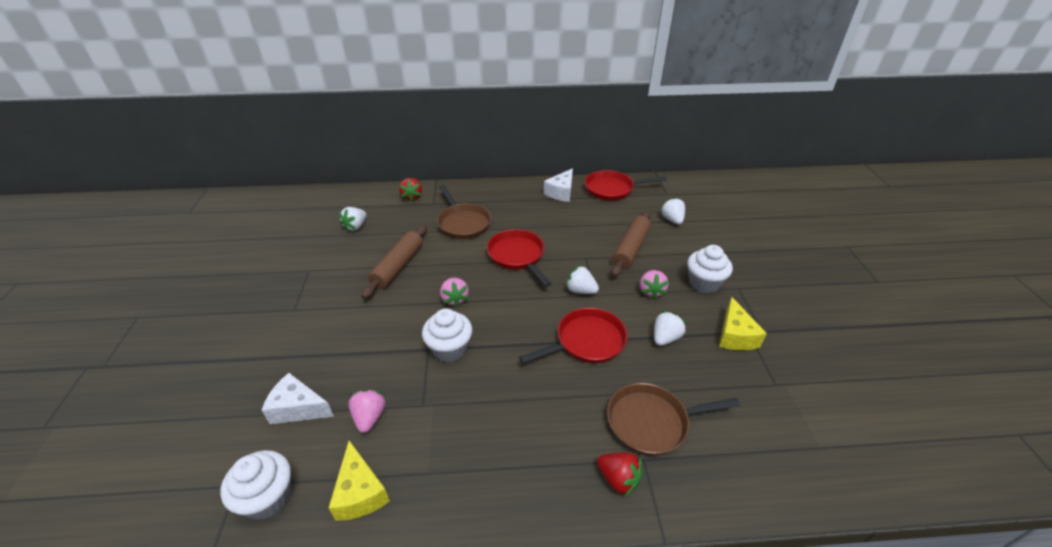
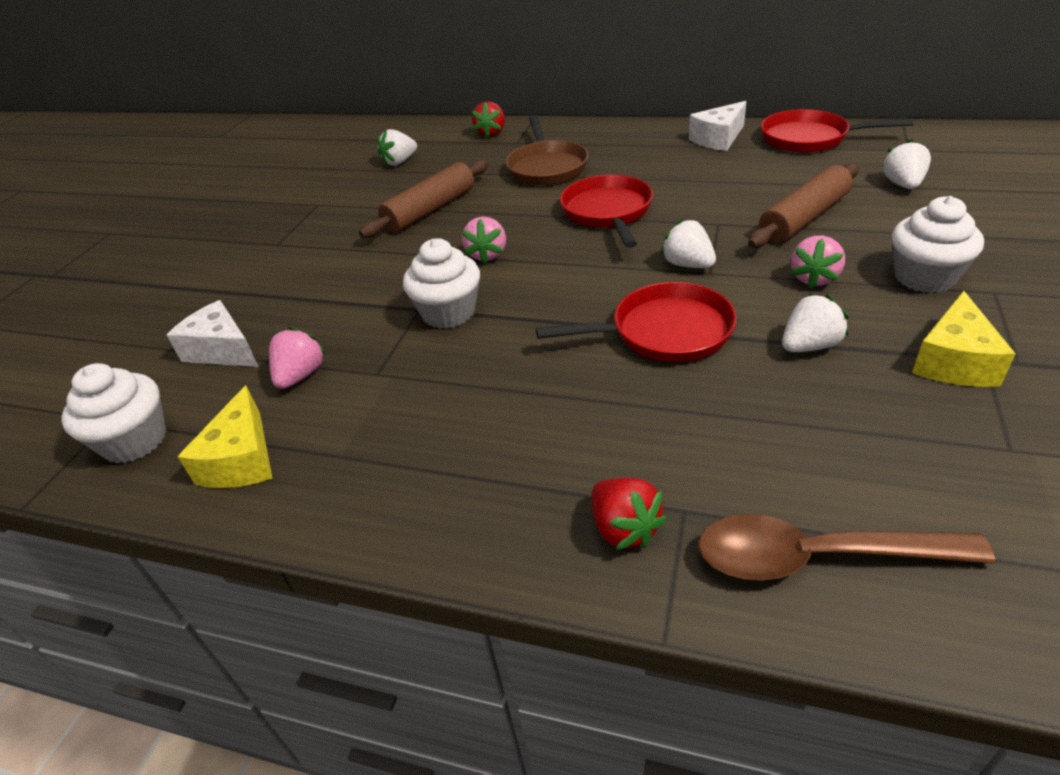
camera: 25 degrees right, 0 degrees up
(652, 422) = (726, 461): brown pan -> none
(716, 470) = (817, 557): none -> brown spoon

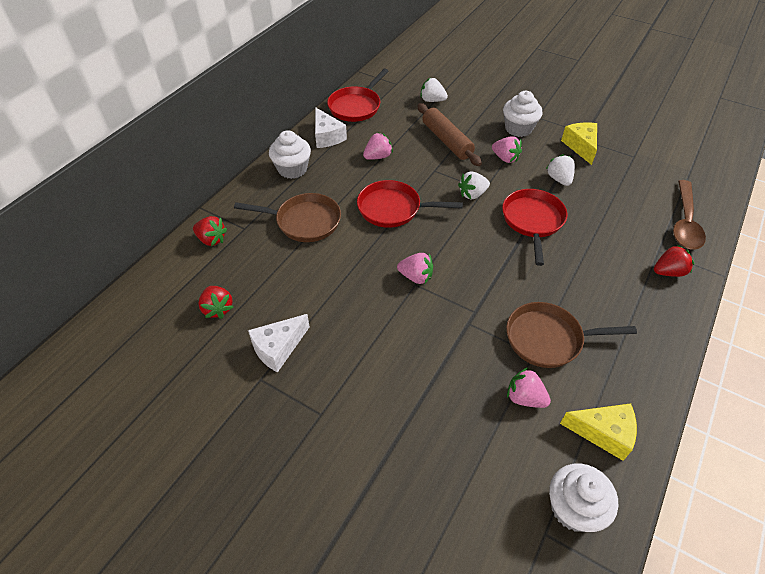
camera: 80 degrees left, 10 degrees up
(222, 350) = (477, 453): white cheese -> white cheese (278, 348)
(400, 162) = (218, 309): white strawberry -> red strawberry
(406, 384) = (548, 339): none -> brown pan
(430, 210) = (328, 299): brown rolling pin -> none
(449, 313) = (479, 308): white cupcake -> white cupcake (292, 169)
(709, 178) = (378, 157): none -> pink strawberry
(954, 361) = (580, 146): yellow cheese -> yellow cheese turned 135 degrees counterclockwise

